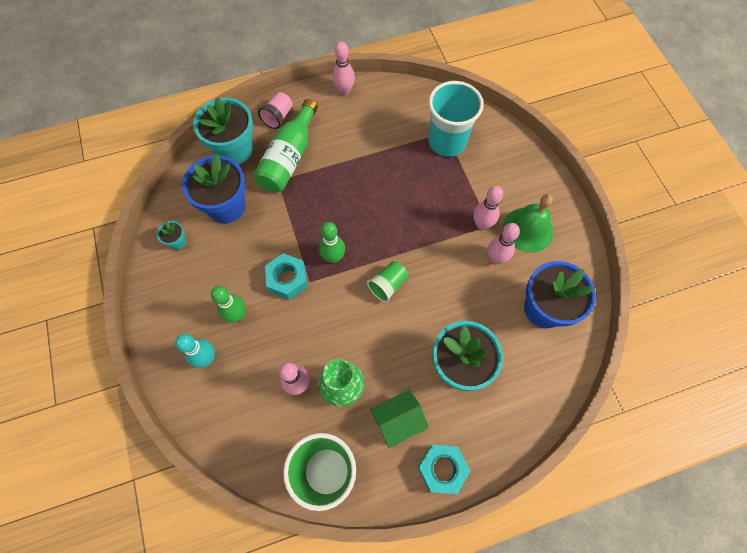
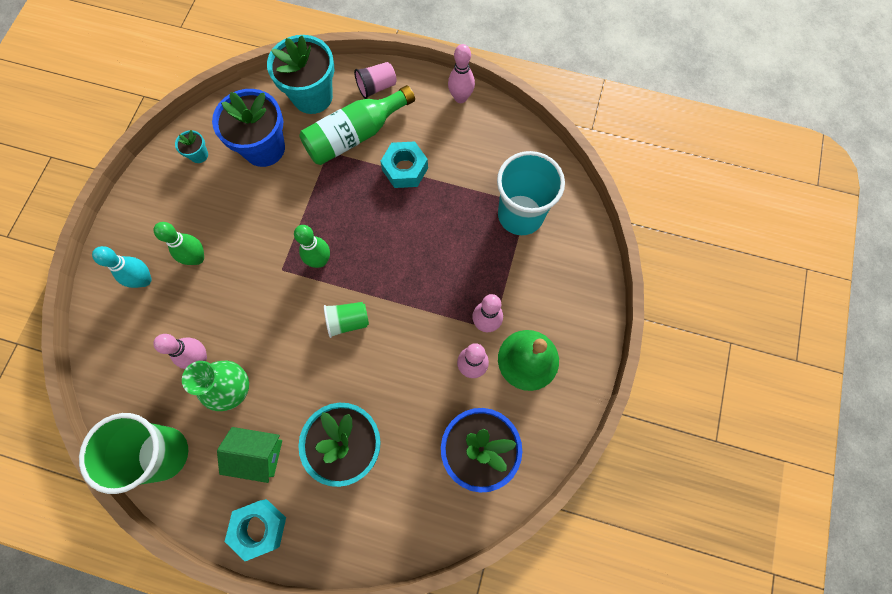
camera: 35 degrees right, 5 degrees up
(287, 279) = (264, 254): turquoise nut -> turquoise nut (405, 169)

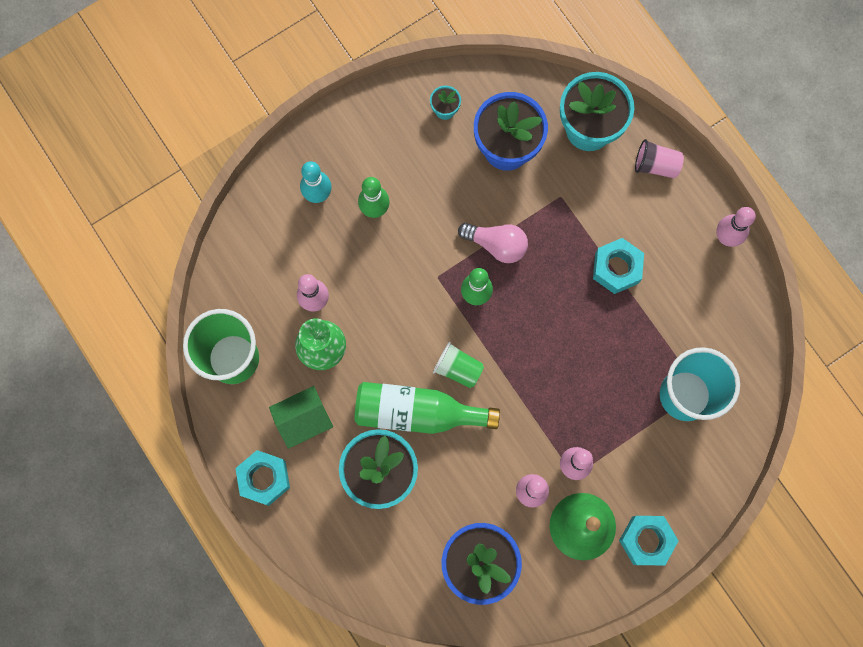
camera: 40 degrees right, 5 degrees up
(257, 454) = (303, 419): green house -> green house turned 75 degrees counterclockwise
(308, 216) = (496, 245): none -> pink light bulb
(355, 135) = (597, 199): green bottle -> green bottle (417, 412)
(579, 332) = (646, 540): none -> turquoise nut

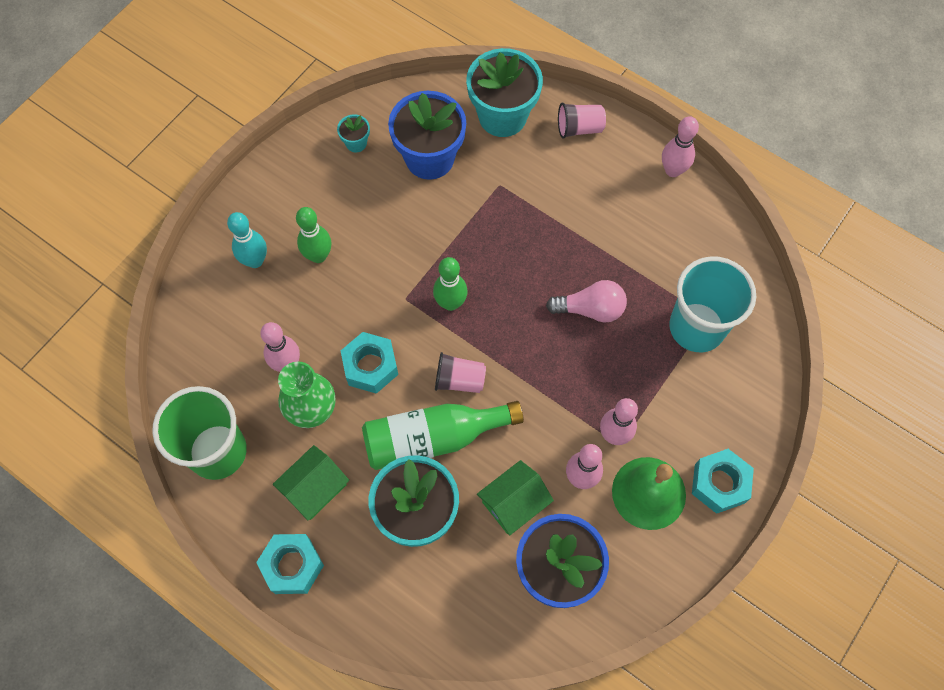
camera: 20 degrees left, 10 degrees down
(458, 368) = (459, 380): green cup -> pink cup
(465, 493) = (514, 503): none -> green house
(496, 245) = (453, 249): pink light bulb -> pink light bulb (590, 309)
(616, 268) = (580, 232): turquoise nut -> turquoise nut (370, 366)

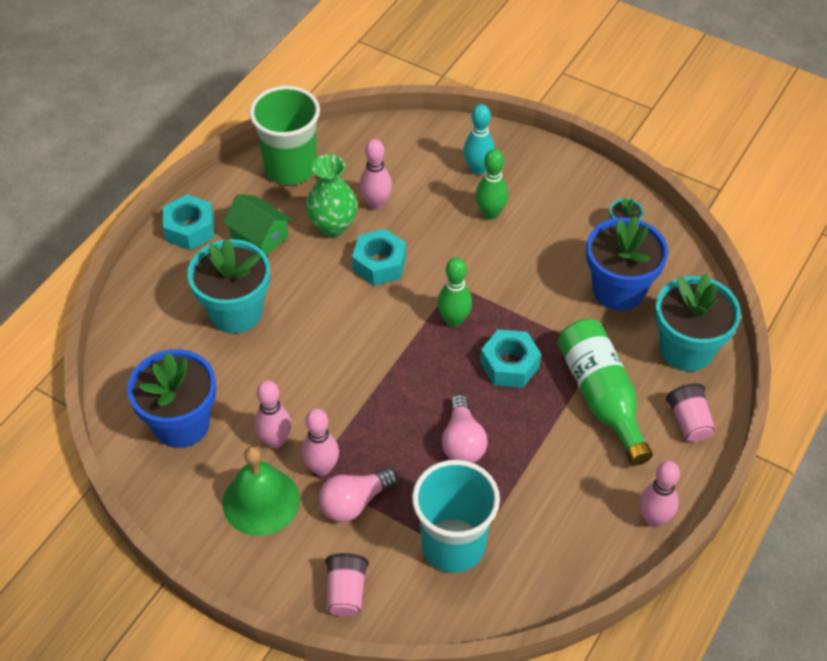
camera: 85 degrees right, 15 degrees down
(433, 438) = (310, 318): green bottle -> green bottle (601, 397)
(459, 380) = (371, 333): pink cup -> pink cup (346, 593)
(514, 503) = (248, 386): green house -> none
(652, 407) = (354, 502): none -> pink light bulb
(719, 484) = (272, 568): turquoise nut -> turquoise nut (509, 365)

